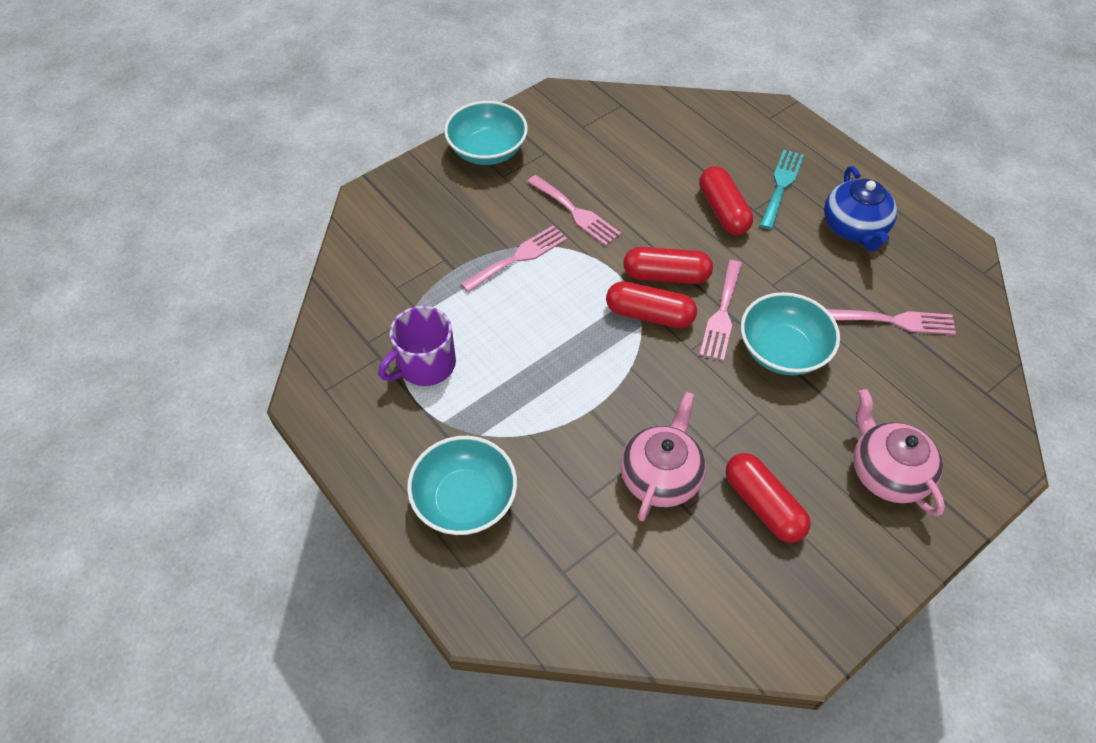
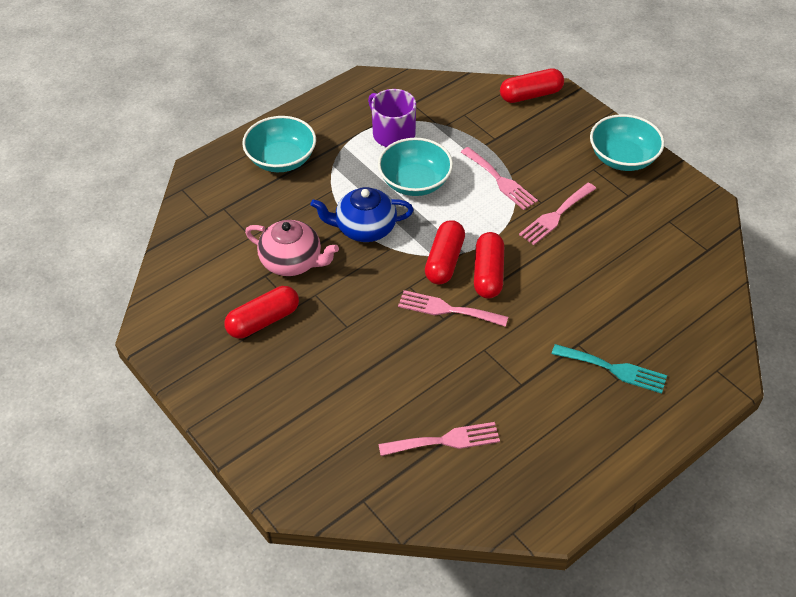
camera: 90 degrees right, 5 degrees down
(723, 211) = (572, 319): red capsule -> red capsule (530, 95)
(782, 351) = (409, 348): turquoise bowl -> turquoise bowl (415, 182)
(854, 228) = (562, 424): blue teapot -> blue teapot (364, 228)
(887, 472) = (285, 406): pink teapot -> none
(896, 321) = (445, 440): pink fork -> pink fork turned 105 degrees counterclockwise

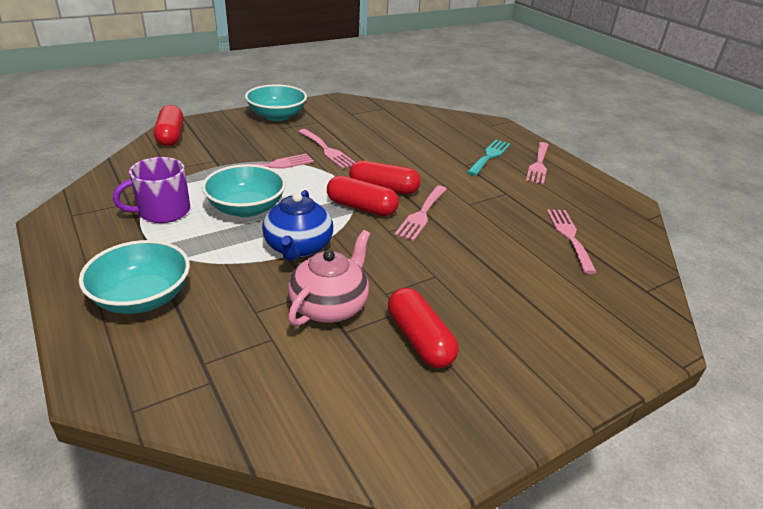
camera: 85 degrees left, 15 degrees down
(613, 423) = (538, 165): none -> pink fork

